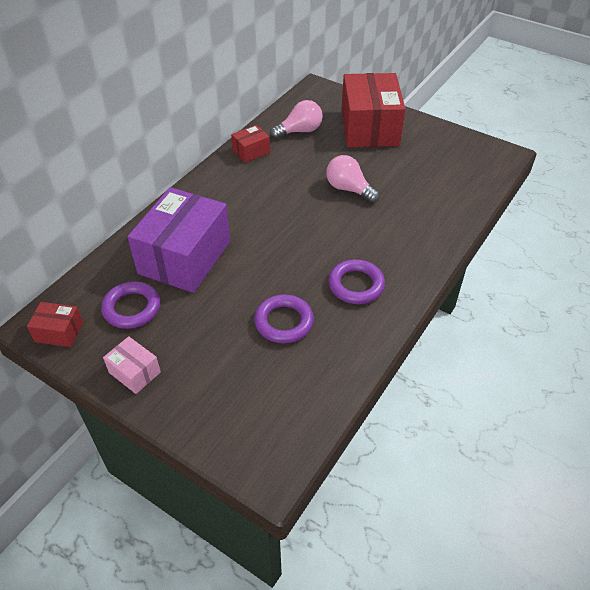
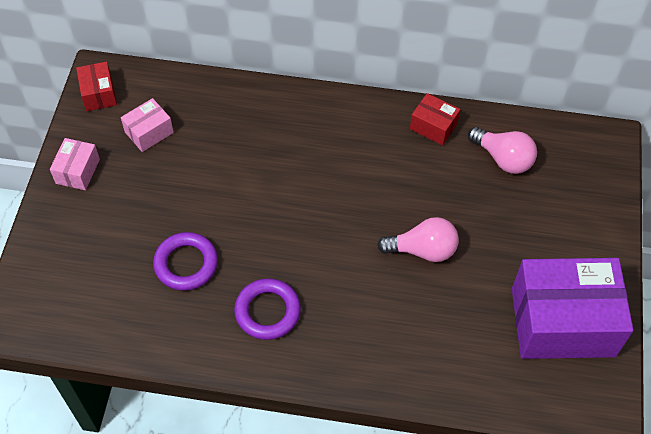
camera: 65 degrees right, 10 degrees up
(132, 308) = (149, 132): purple ring -> pink box
(184, 257) = (233, 142): purple box -> purple box (562, 322)
(349, 189) = (422, 250): pink light bulb -> pink light bulb turned 75 degrees clockwise
(369, 128) = (559, 231): red box -> none

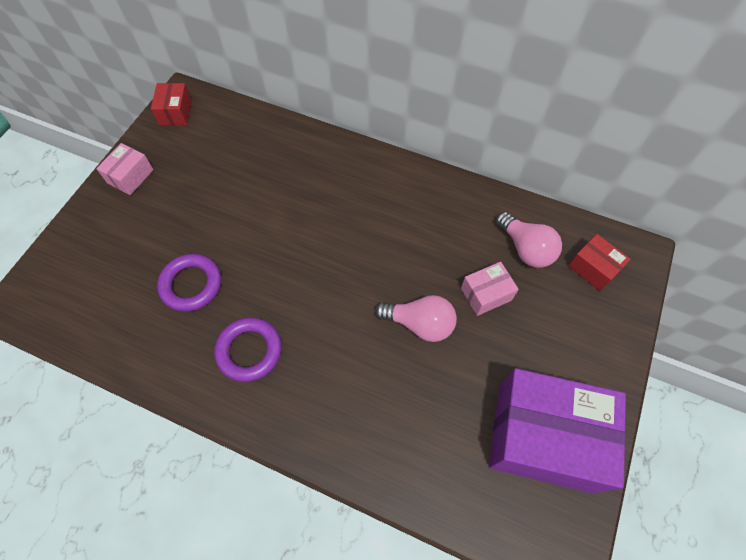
camera: 15 degrees right, 5 degrees up
(149, 132) = (205, 154): pink box -> pink box (486, 294)
(433, 126) = (466, 203): red box -> red box (593, 268)

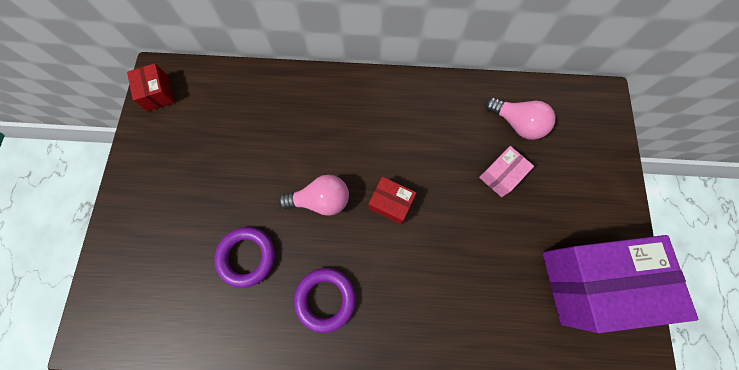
camera: 20 degrees left, 10 degrees up
(130, 176) = (142, 171): pink box -> none
(419, 324) = (458, 221): pink light bulb -> pink light bulb (321, 200)
(593, 268) = (575, 123): red box -> red box (391, 203)

